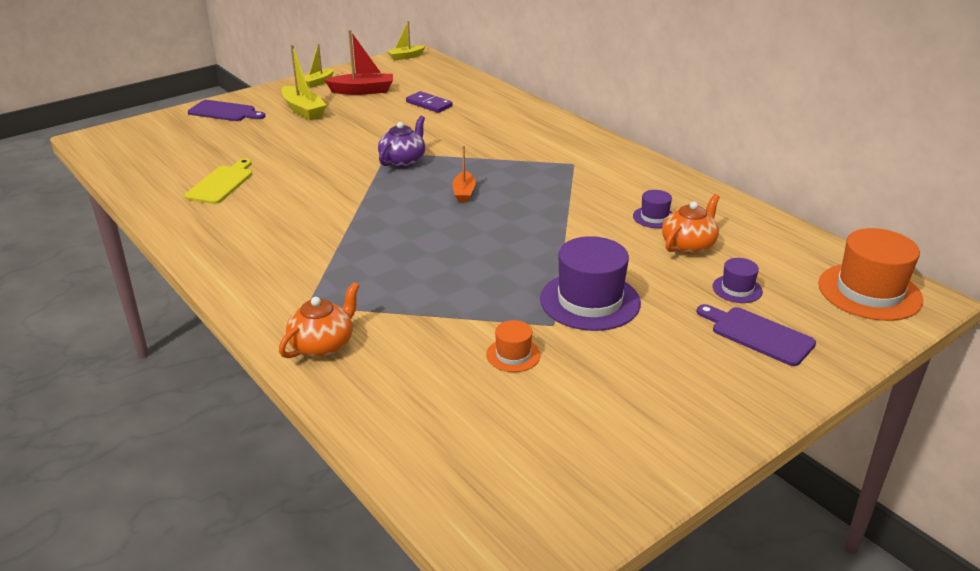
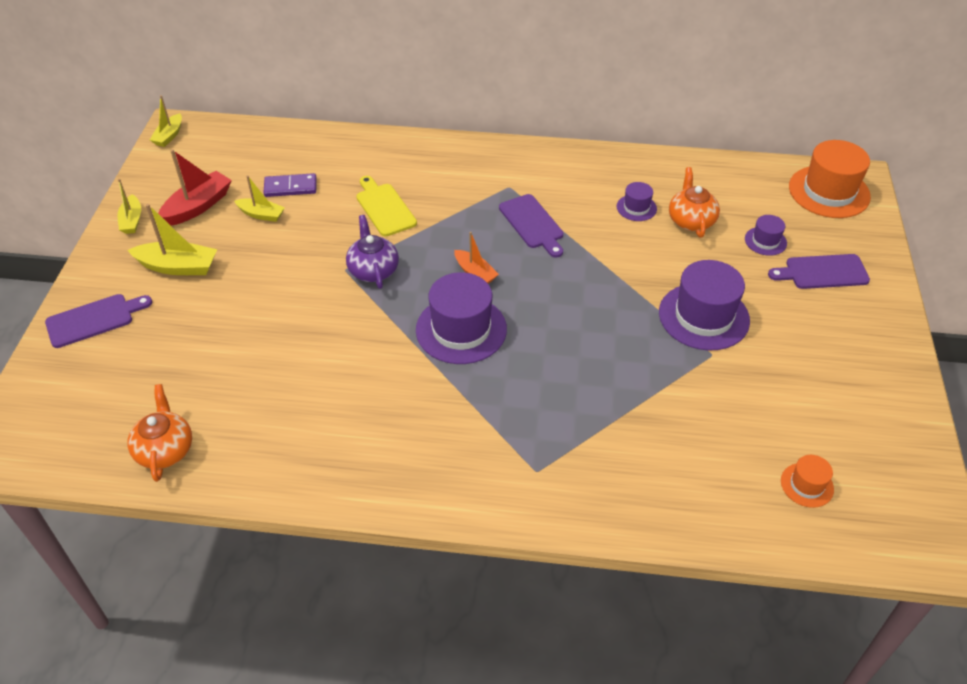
camera: 45 degrees left, 15 degrees up
(221, 183) = (250, 407): yellow cutting board -> yellow cutting board (384, 208)
(323, 345) = (604, 496): orange teapot -> orange teapot (165, 450)
(389, 108) = (261, 214): none -> yellow boat
(400, 214) = (461, 329): none -> purple hat
(513, 355) = (726, 400): orange hat -> orange hat (807, 485)
(553, 189) = (532, 224): none -> purple cutting board

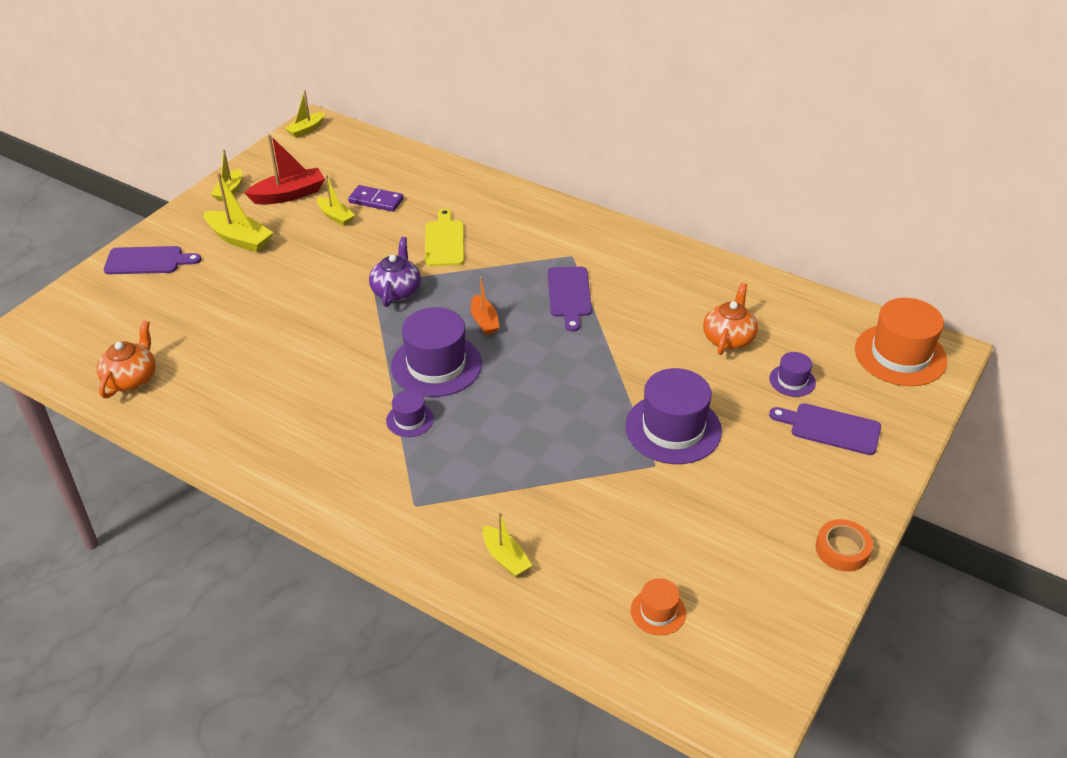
camera: 25 degrees right, 5 degrees down
(636, 207) = (682, 310): purple hat -> purple hat (410, 420)
(650, 488) = (505, 558): none -> yellow boat
(903, 373) = (842, 549): none -> orange tape

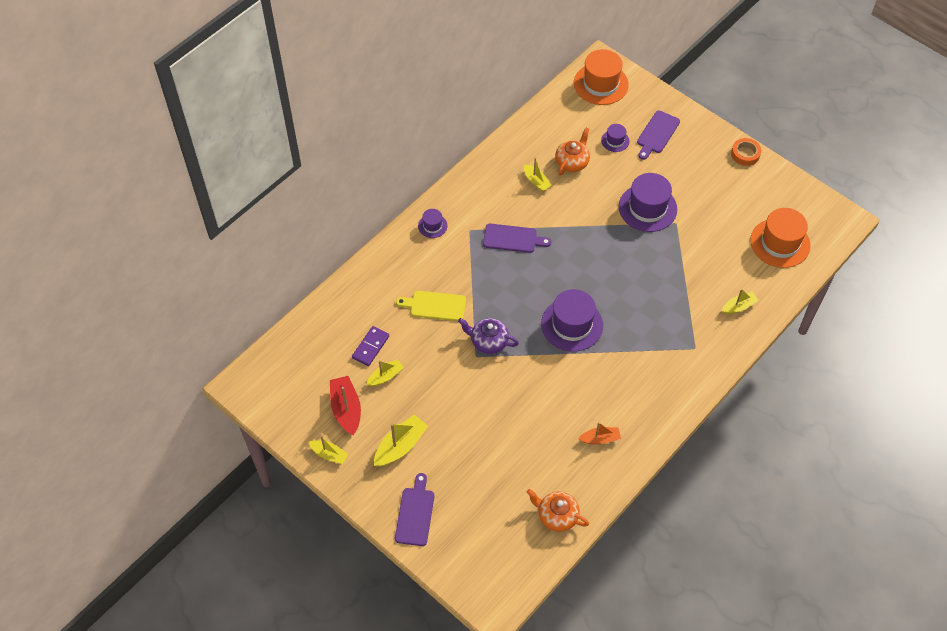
camera: 80 degrees left, 15 degrees up
(306, 130) = (247, 393): yellow boat -> yellow boat (536, 181)
(410, 420) = (622, 344): purple hat -> purple hat (432, 226)
(484, 321) = (531, 292): orange boat -> orange boat (600, 439)
(658, 612) = (780, 243): orange hat -> orange hat, size x2.01
(728, 338) = (572, 162): orange teapot -> orange teapot turned 90 degrees clockwise

